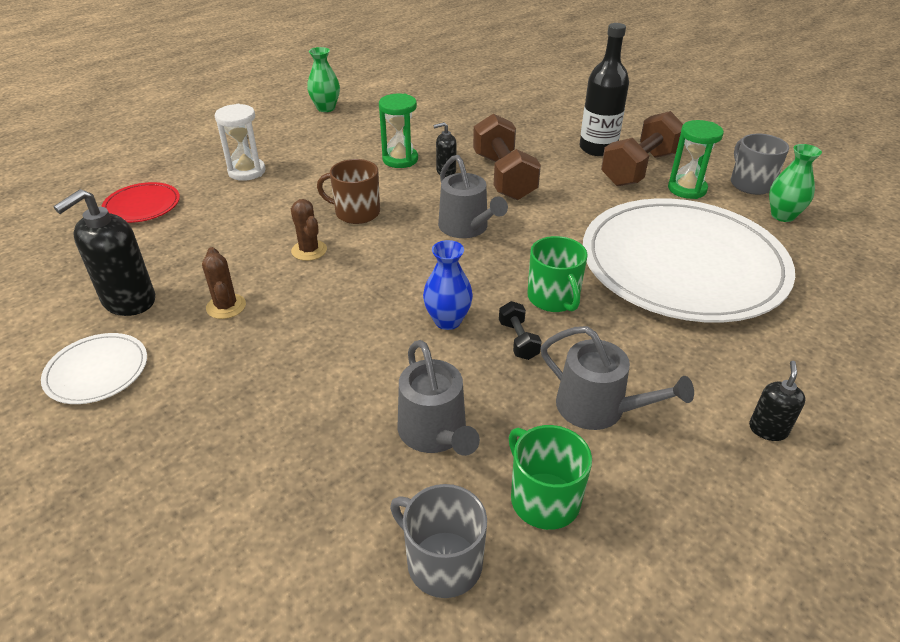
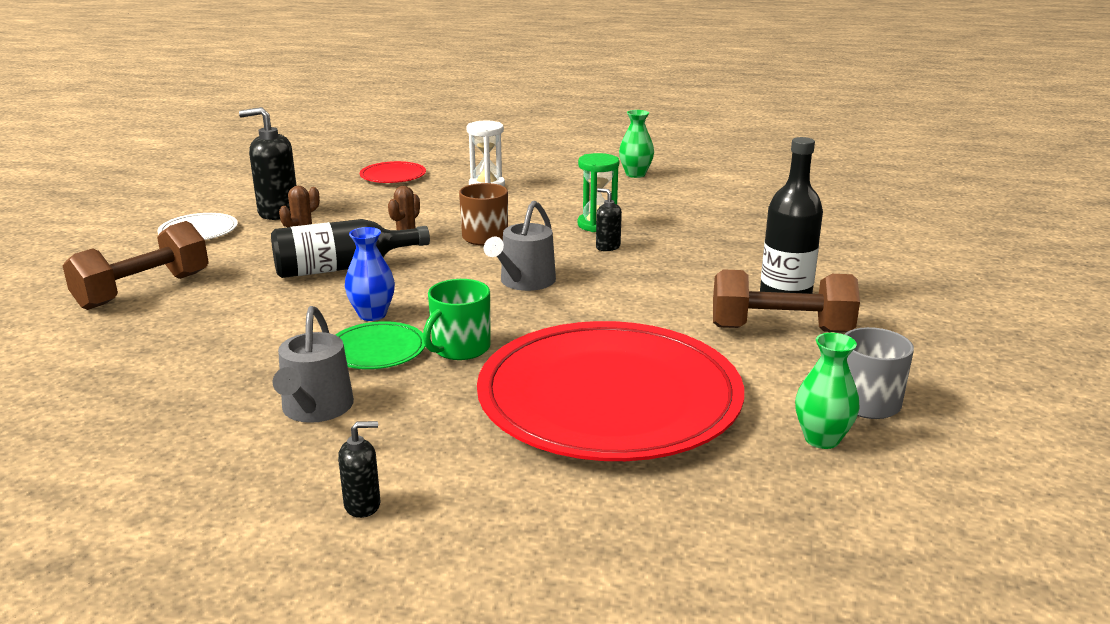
camera: 55 degrees right, 15 degrees down
(327, 305) = (342, 268): none -> black bottle
(435, 433) = (225, 351): grey watering can -> none
(442, 562) = (90, 392): grey mug -> none
(503, 176) = (641, 271): brown dumbbell -> brown dumbbell (143, 291)
(518, 340) = (377, 350): black dumbbell -> green plate
(543, 499) = (181, 413): green mug -> none
(682, 264) = (609, 398): white plate -> red plate
(687, 189) = (781, 365): green hourglass -> none

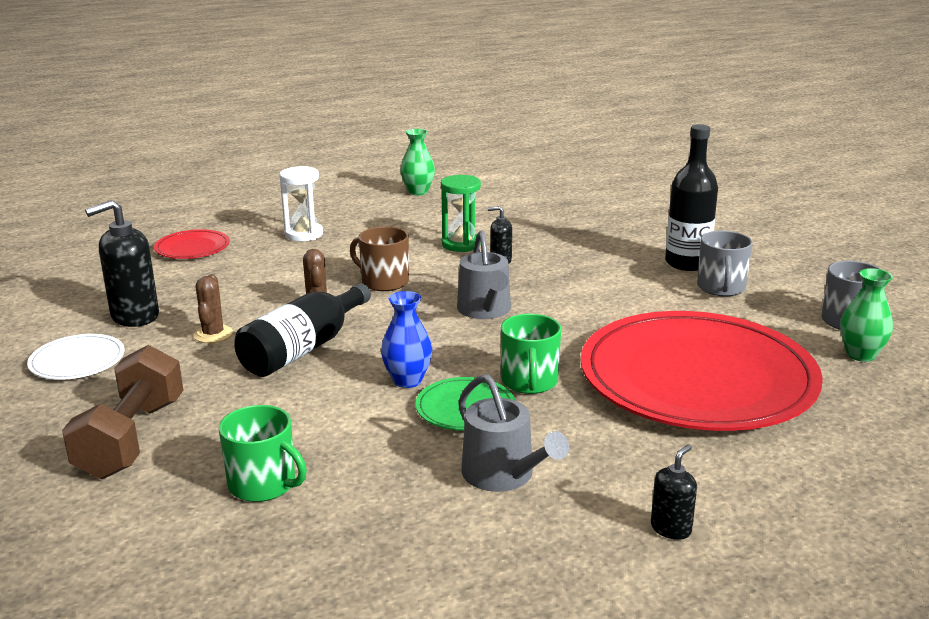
camera: 35 degrees left, 0 degrees up
(161, 349) = (263, 484): none -> green mug
(780, 329) = (721, 288): brown dumbbell -> grey mug

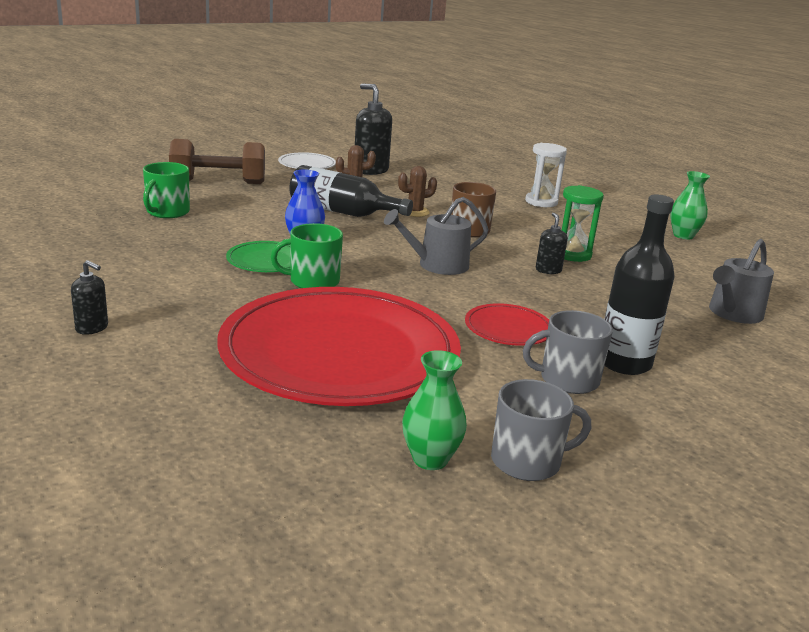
camera: 75 degrees right, 0 degrees up
(192, 248) = (487, 175): red plate -> red plate (508, 328)
(503, 475) = (172, 273): grey watering can -> grey watering can (733, 313)

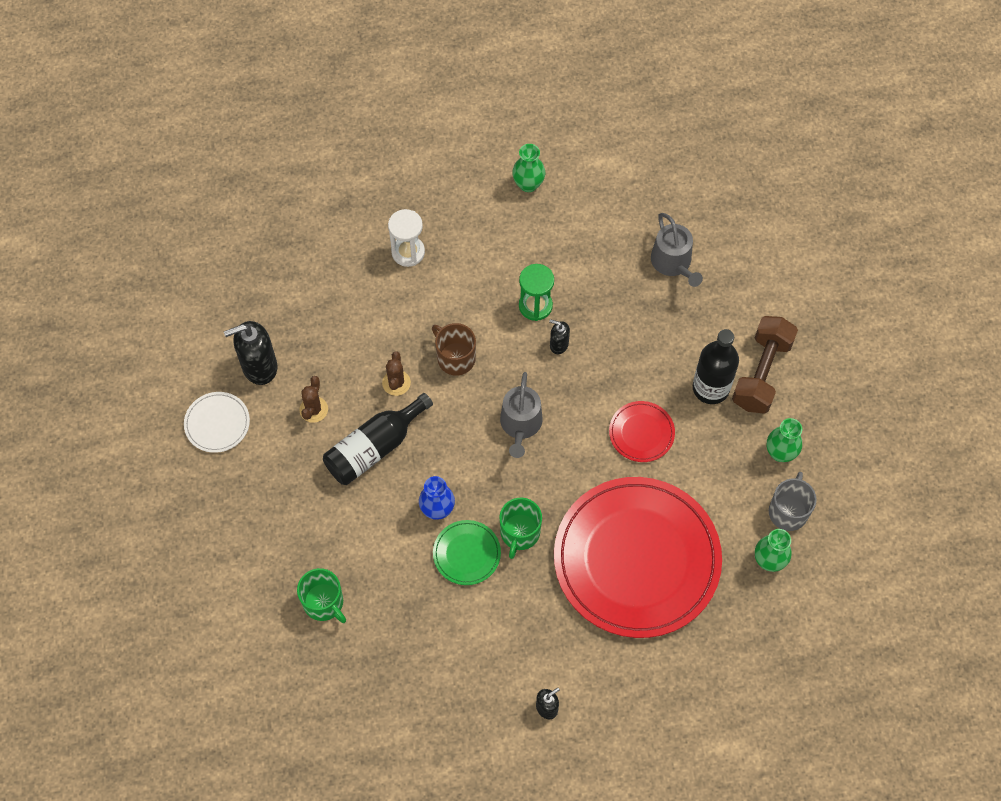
camera: 60 degrees left, 40 degrees up
(218, 182) = (249, 532): brown dumbbell -> brown dumbbell (761, 373)
(567, 380) = (718, 436): grey mug -> none
(608, 435) = (780, 453): none -> green vase

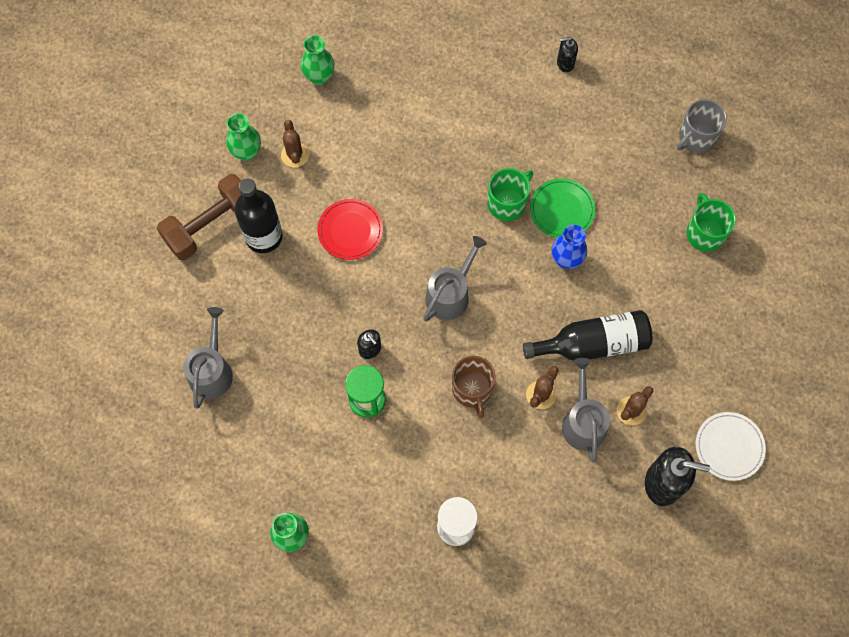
camera: 150 degrees left, 5 degrees up
(350, 380) = (583, 422): none -> grey watering can
(637, 559) = (424, 132): red plate -> none
(737, 473) = (295, 155): none -> brown cactus
(788, 511) = (276, 104): grey mug -> grey mug (696, 137)

